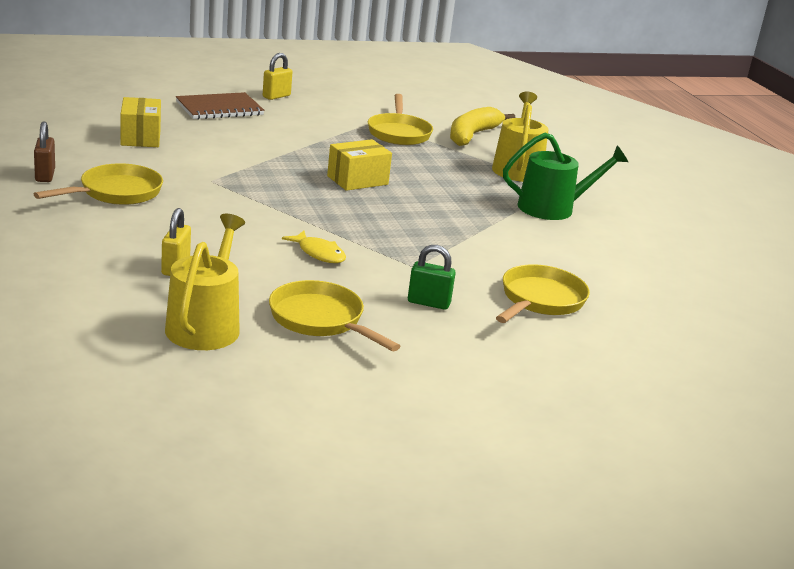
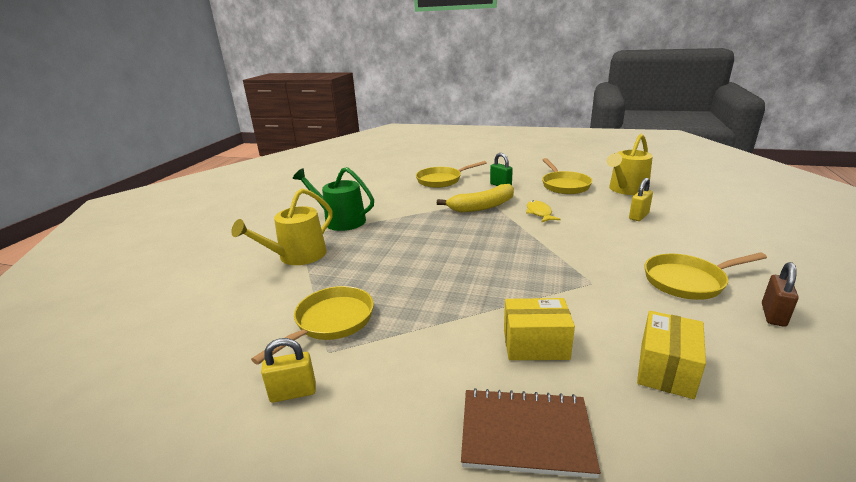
camera: 140 degrees left, 0 degrees up
(276, 96) = (400, 462): yellow padlock -> yellow padlock (293, 393)
(357, 180) = (454, 263): yellow box -> yellow box (535, 344)
(472, 135) = (257, 305): yellow banana -> yellow banana (482, 206)

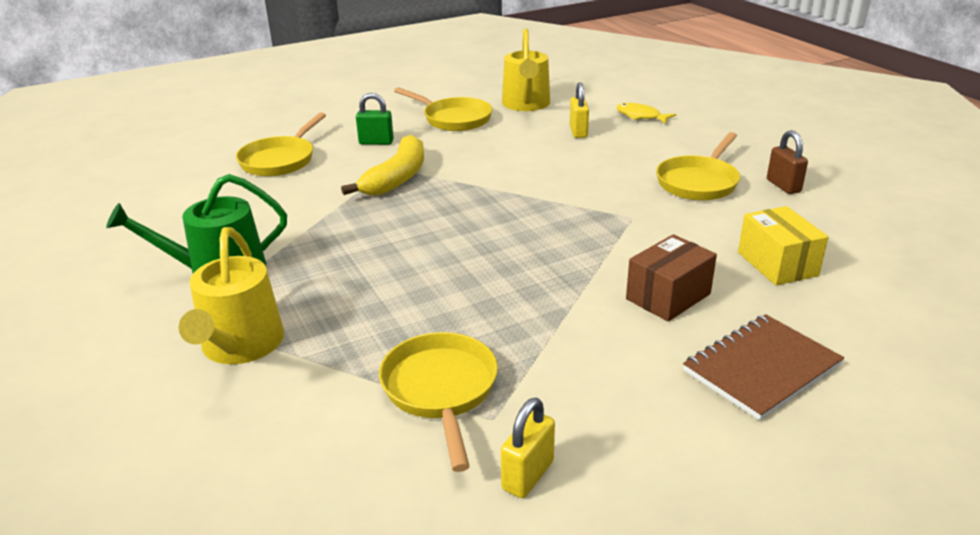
camera: 45 degrees left, 5 degrees up
(535, 344) = (668, 296): yellow box -> brown box
(539, 213) = (477, 163): yellow fish -> yellow fish (641, 116)

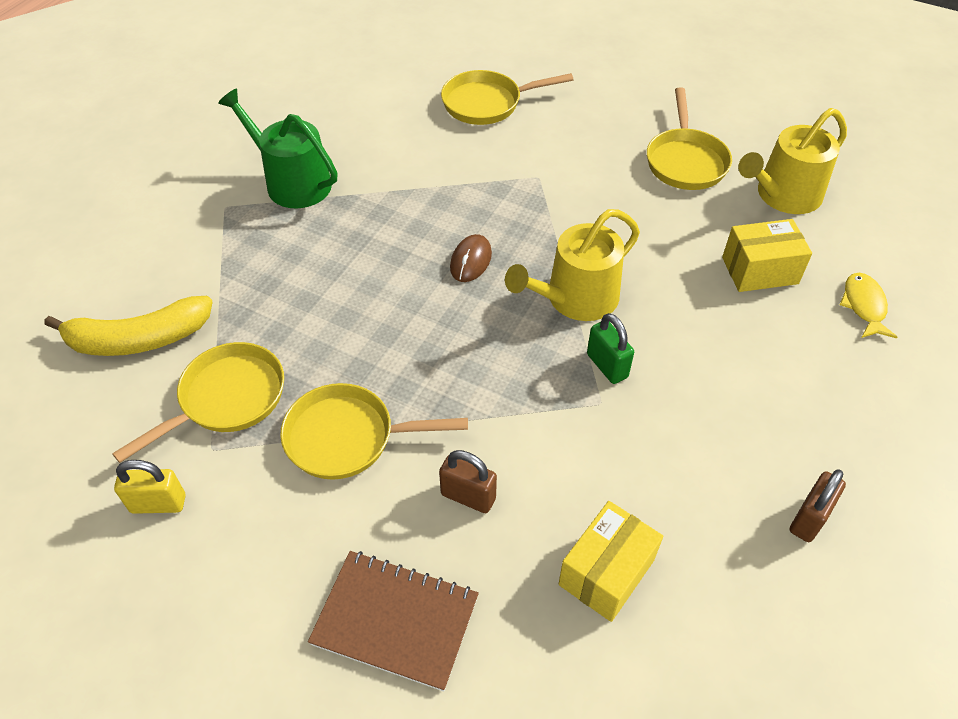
camera: 55 degrees right, 20 degrees up
(240, 346) = (211, 255): yellow watering can -> yellow watering can (575, 298)
(376, 142) = (579, 139): green padlock -> green padlock (607, 366)
(397, 178) = (524, 192): yellow banana -> yellow banana (139, 339)
(436, 220) = (470, 261): none -> brown mouse
(578, 132) = (760, 270): yellow padlock -> yellow box
(668, 296) = (468, 496): brown box -> brown padlock
(699, 182) = (738, 430): yellow pan -> yellow pan (347, 437)

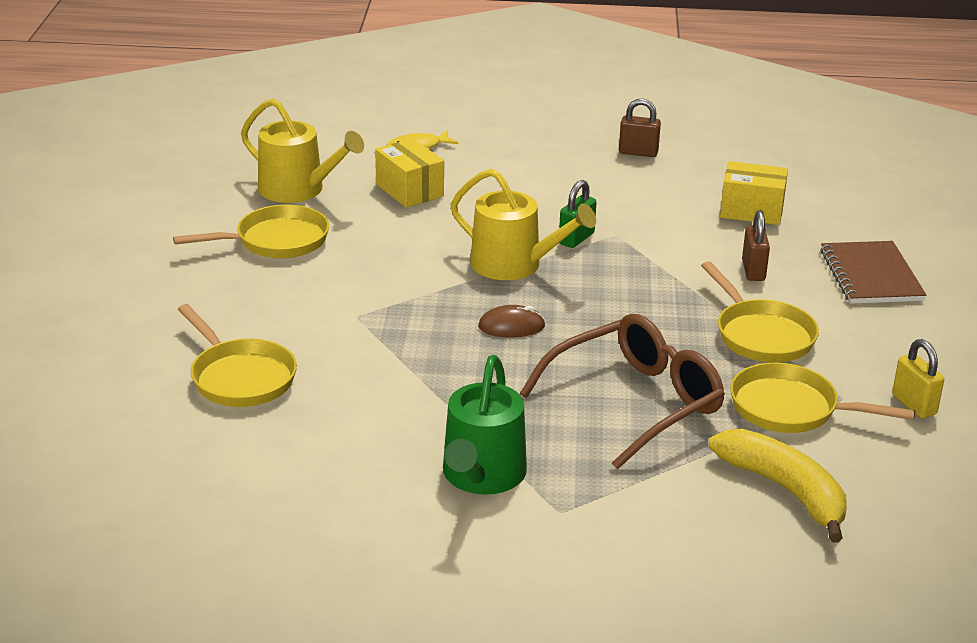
camera: 115 degrees left, 20 degrees down
(312, 297) = (635, 402): none -> brown glasses

